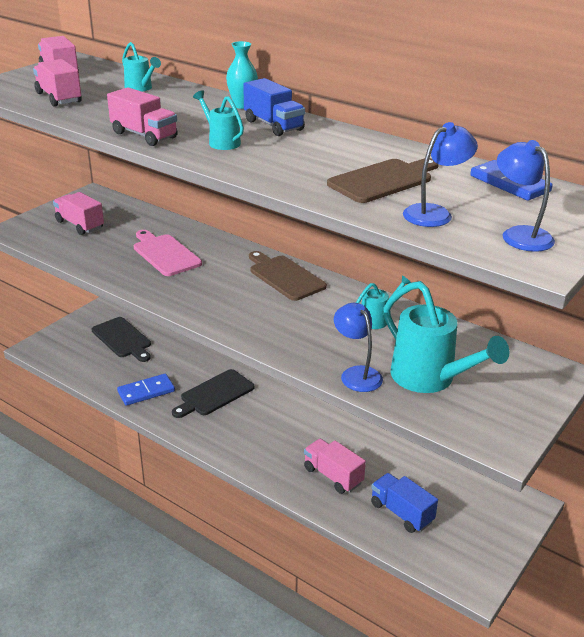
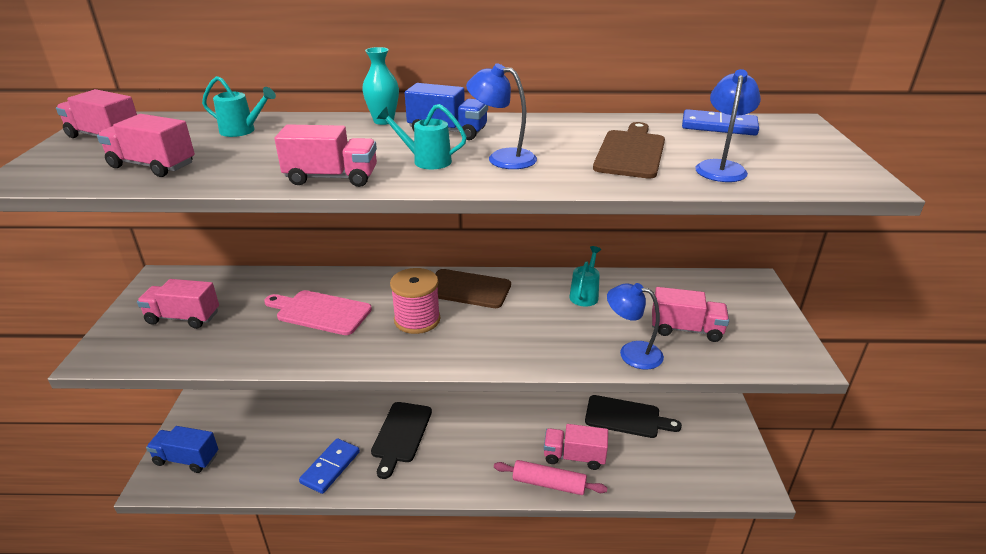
camera: 35 degrees left, 0 degrees up
(122, 339) = (252, 424): black cutting board -> black cutting board (626, 417)
(223, 285) = (417, 320): none -> pink spool
(291, 483) = (549, 484): none -> pink rolling pin
(401, 513) = (654, 459): blue truck -> blue truck (187, 459)
(429, 379) = (686, 329): turquoise watering can -> pink truck
(520, 234) = (806, 164): blue lamp -> blue lamp (502, 158)

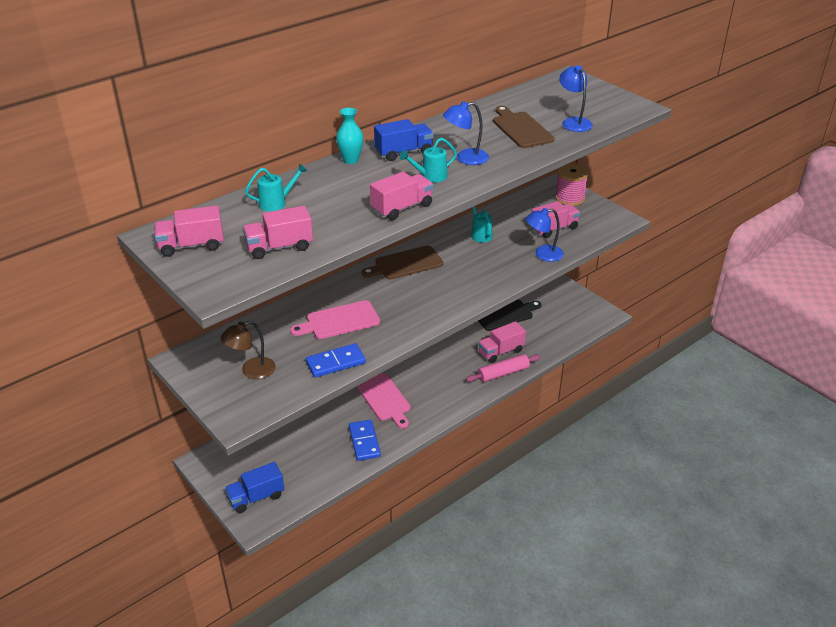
camera: 40 degrees left, 5 degrees up
(183, 317) = (251, 371): pink truck -> brown lamp
(401, 434) = (384, 399): black cutting board -> pink cutting board
(417, 320) = (406, 295): pink spool -> pink spool (569, 198)
(719, 126) = (536, 93): blue domino -> blue domino (335, 363)

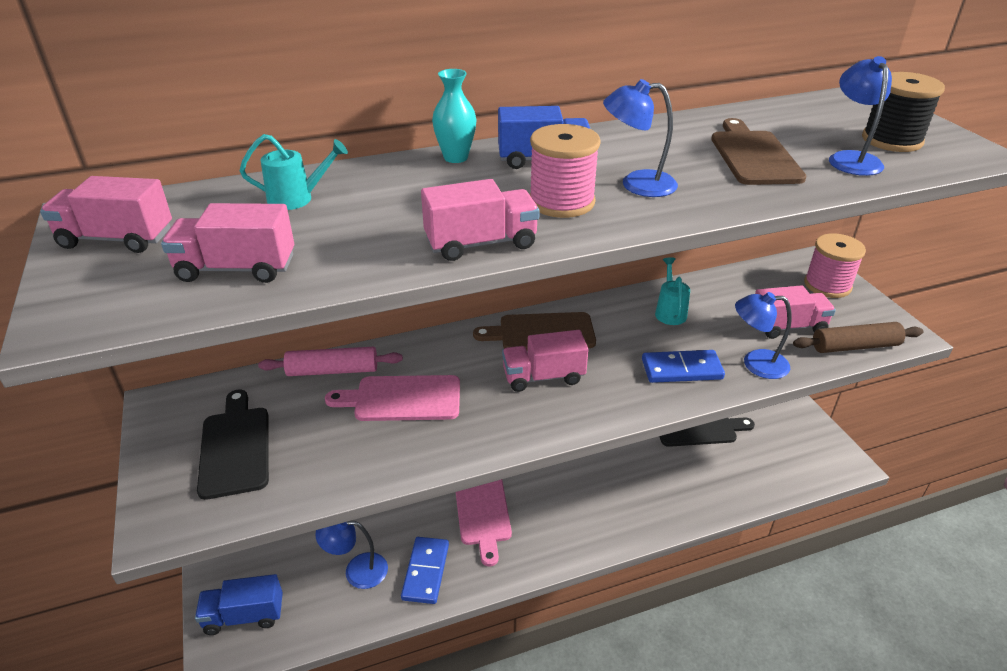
camera: 20 degrees right, 0 degrees up
(251, 371) = (235, 447): brown lamp -> black cutting board
(318, 453) = (357, 570): none -> blue lamp
(335, 363) = (357, 467): blue domino -> blue domino (681, 369)
(430, 176) = (561, 202): turquoise watering can -> pink spool
(501, 352) = (672, 483): pink truck -> pink truck (543, 377)
(503, 373) = (663, 518): pink rolling pin -> pink rolling pin (333, 370)
(592, 106) = (891, 140): none -> black spool
(596, 232) = (855, 346): none -> brown rolling pin

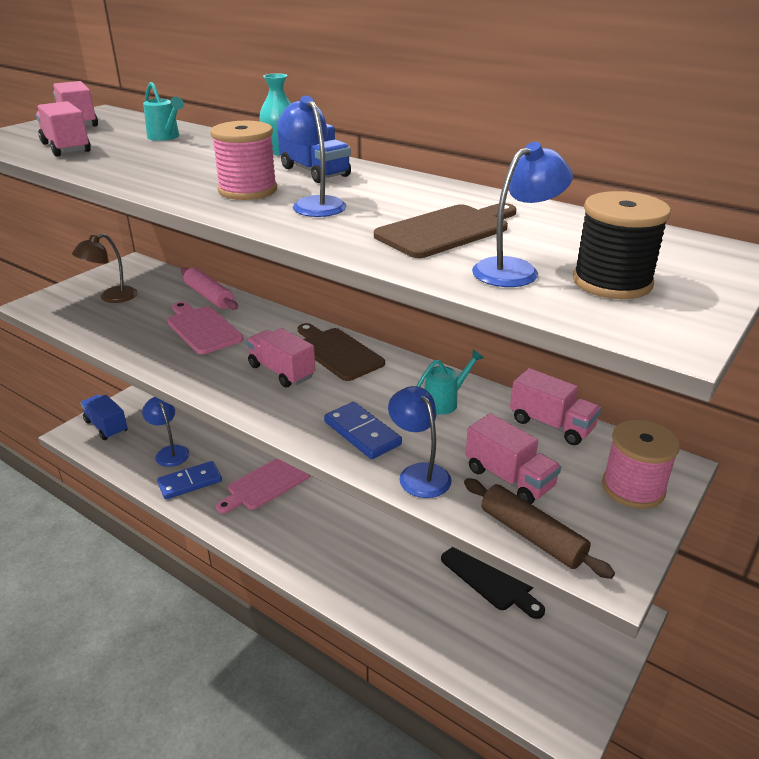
camera: 55 degrees right, 5 degrees down
(235, 447) = (111, 297): black cutting board -> brown lamp
(481, 243) = (154, 185): pink truck -> pink truck (551, 425)

